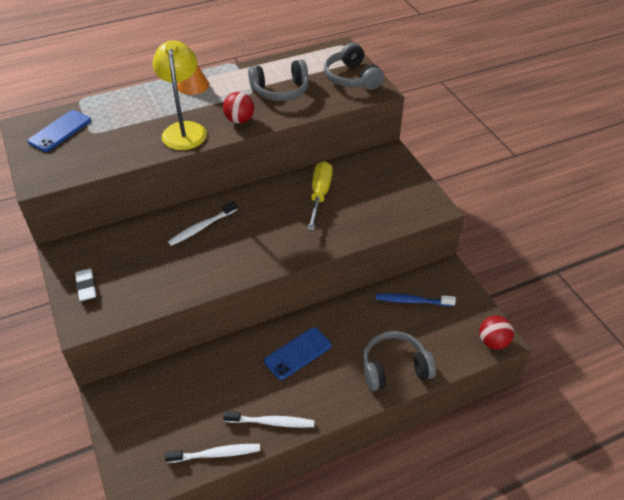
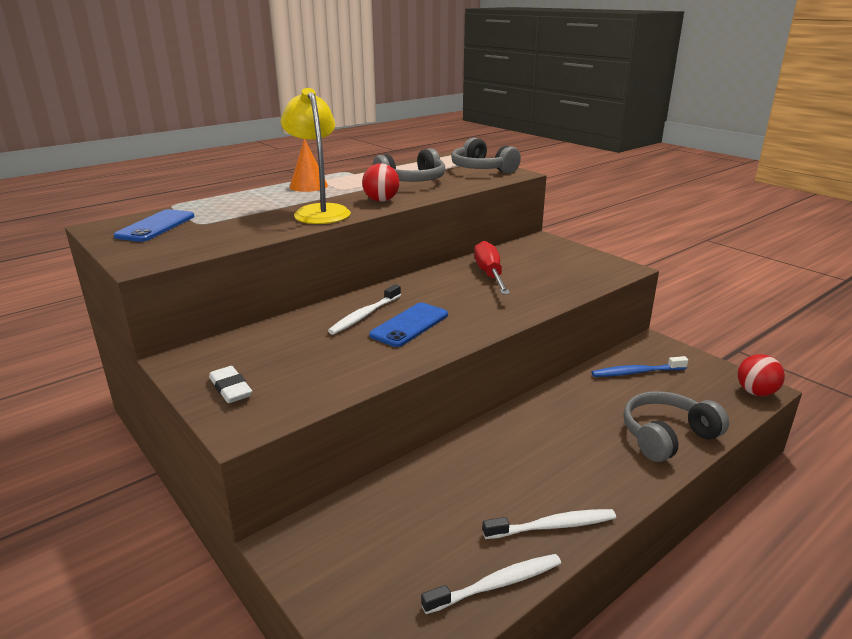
camera: 15 degrees left, 20 degrees down
(297, 353) = (537, 444): blue phone -> blue phone (409, 325)
(319, 195) = (490, 274): yellow screwdriver -> red screwdriver

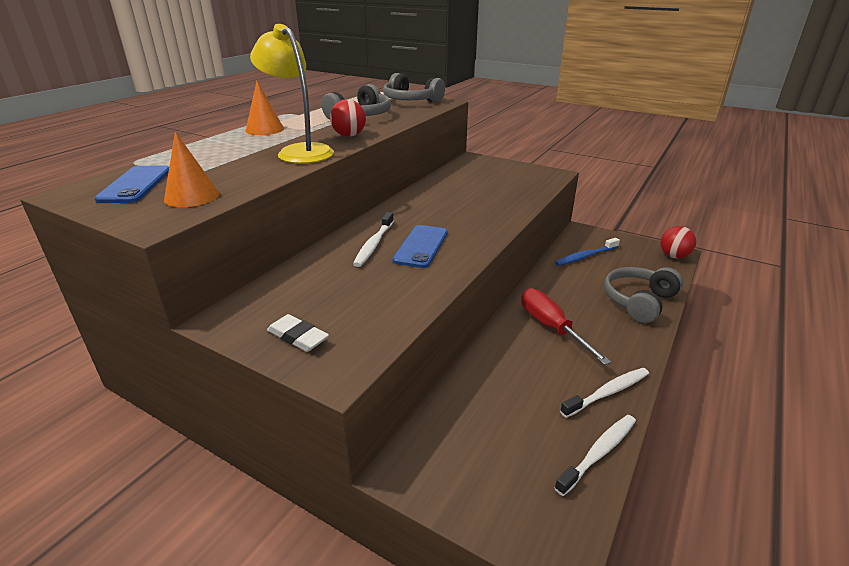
camera: 20 degrees left, 5 degrees up
(190, 242) = (192, 196): none -> orange cone
(490, 274) = (454, 193): red screwdriver -> red screwdriver (551, 327)

